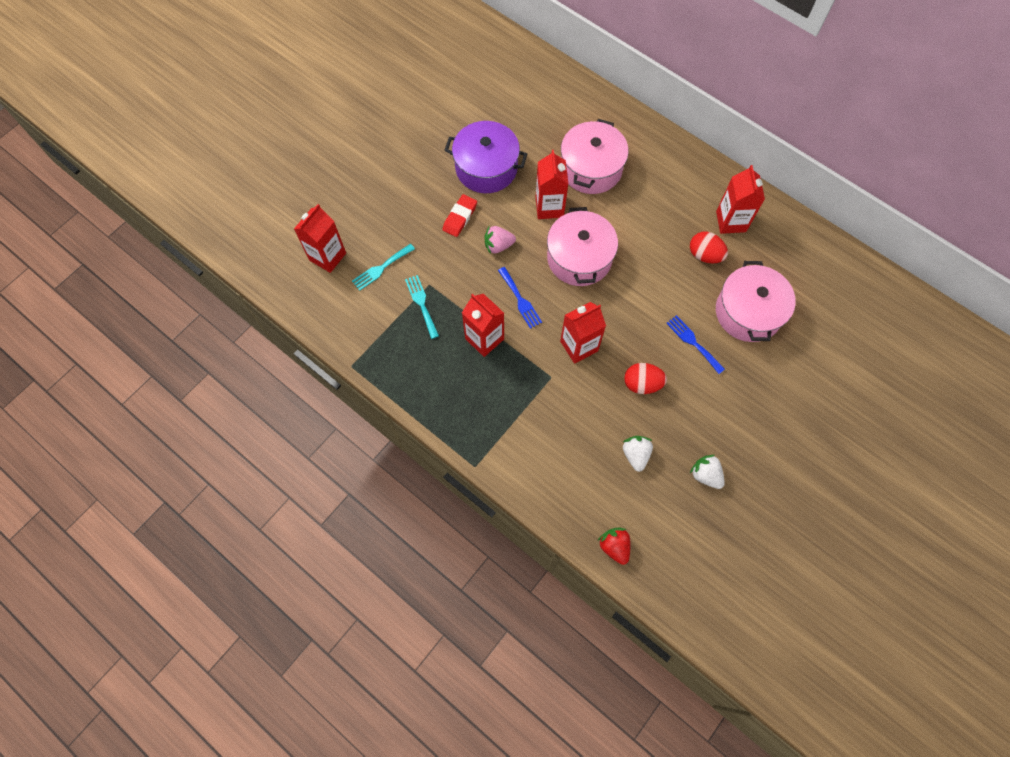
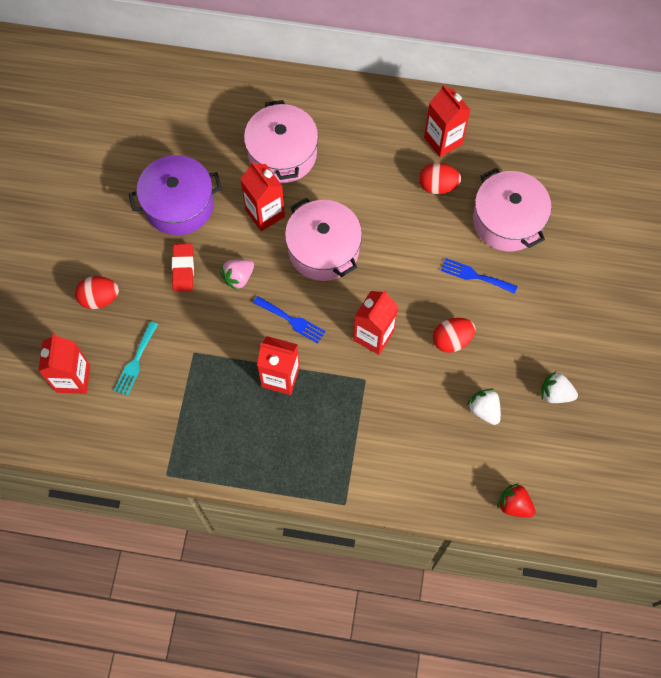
camera: 30 degrees left, 0 degrees up
(384, 207) = (100, 298): none -> red egg
(421, 304) = (198, 375): turquoise fork -> none

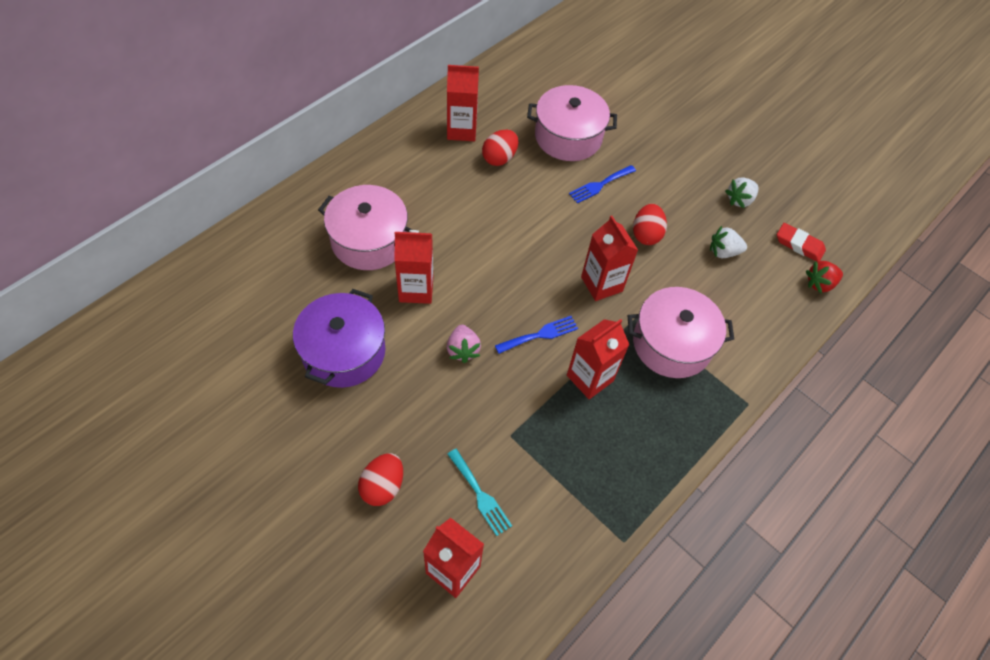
camera: 60 degrees left, 10 degrees down
(183, 269) = (414, 390): red eraser -> red eraser (799, 245)
(323, 249) = (490, 269): pink pot -> pink pot (672, 344)

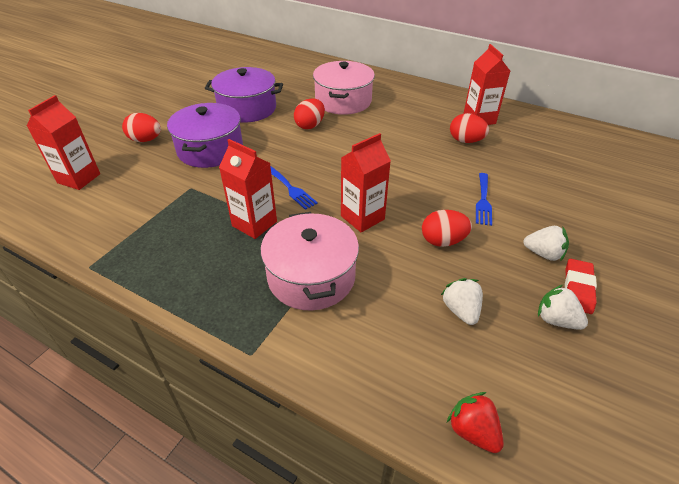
camera: 80 degrees right, 15 degrees down
(416, 289) = (310, 125): red carton -> red egg
(434, 407) = (210, 149): none -> purple pot
(463, 350) = (263, 153): pink strawberry -> none
(480, 495) = (138, 181): turquoise fork -> none
(568, 137) = (526, 173): pink pot -> none
(600, 185) = (483, 201): blue fork -> blue fork turned 120 degrees counterclockwise
(674, 175) = (543, 254): none -> white strawberry
(799, 245) = (528, 398): red eraser -> red eraser (578, 288)

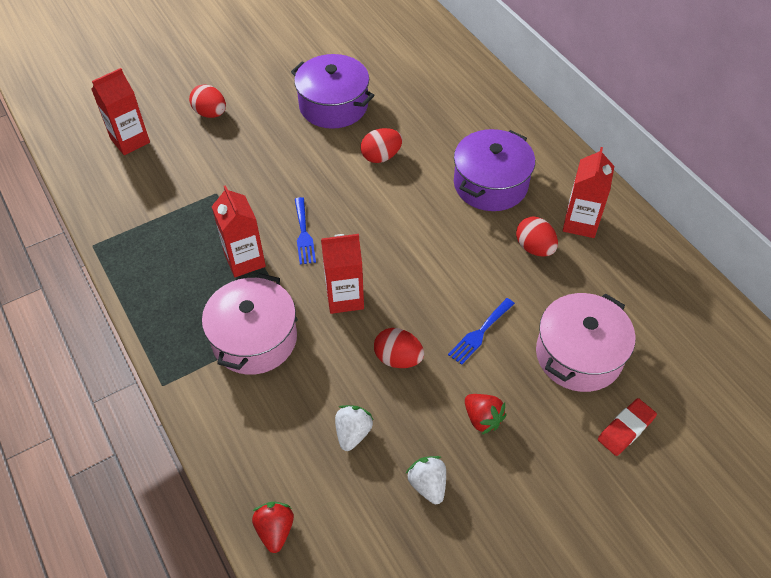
camera: 30 degrees right, 10 degrees up
(210, 149) = (261, 151): purple pot -> purple pot (490, 184)
(343, 101) = (444, 133): pink pot -> pink pot (578, 355)
(543, 254) = (482, 419): white strawberry -> red strawberry
(578, 288) = (479, 468): red eraser -> red eraser (625, 429)

